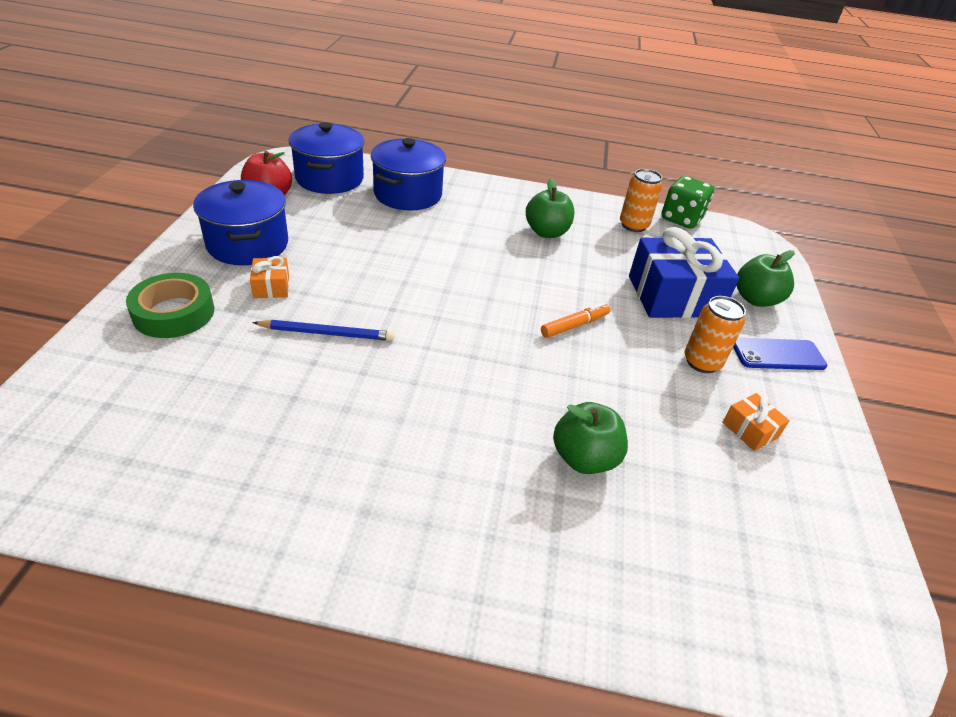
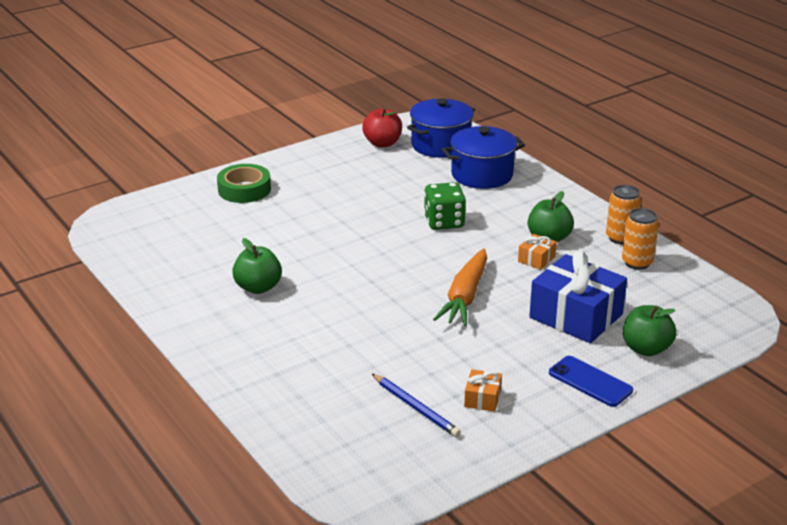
camera: 50 degrees right, 10 degrees down
(248, 244) = (329, 168): blue pot -> none
(271, 287) = (311, 197): orange gift -> orange gift (536, 259)
(327, 333) = (307, 233): blue pencil -> blue pencil (416, 407)
(574, 325) = (465, 297): orange marker -> orange carrot
(584, 458) = (354, 353): green apple -> green apple (258, 287)
(681, 219) = (695, 276): green dice -> green dice (444, 222)
(702, 362) = (520, 356): orange can -> orange can (620, 238)

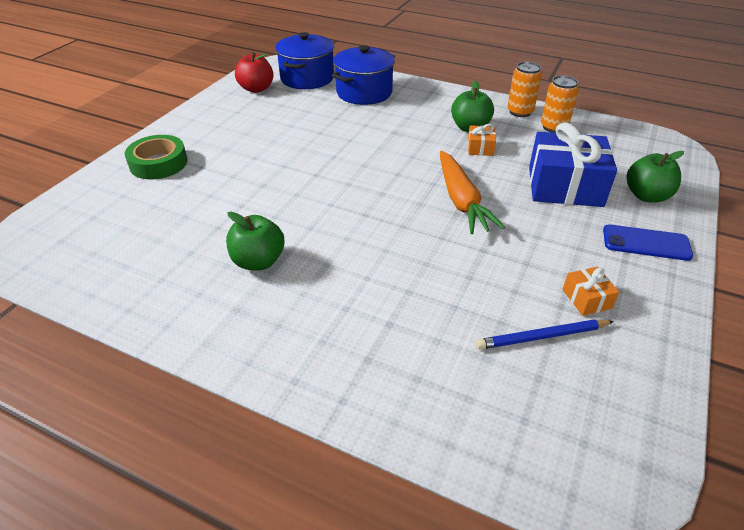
camera: 30 degrees left, 10 degrees up
(416, 407) = (542, 337): blue pencil -> blue pencil turned 150 degrees clockwise
(444, 222) = (374, 139): green dice -> none

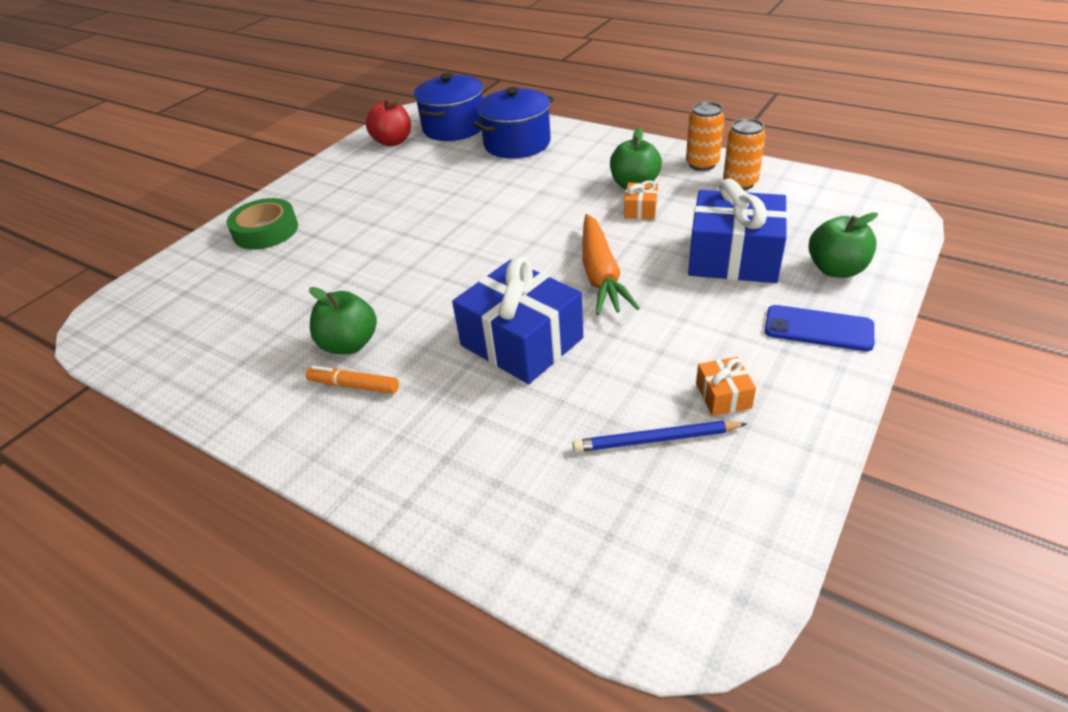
camera: 10 degrees right, 0 degrees up
(271, 298) = (354, 386): none -> orange marker
(409, 257) = (522, 341): none -> blue gift

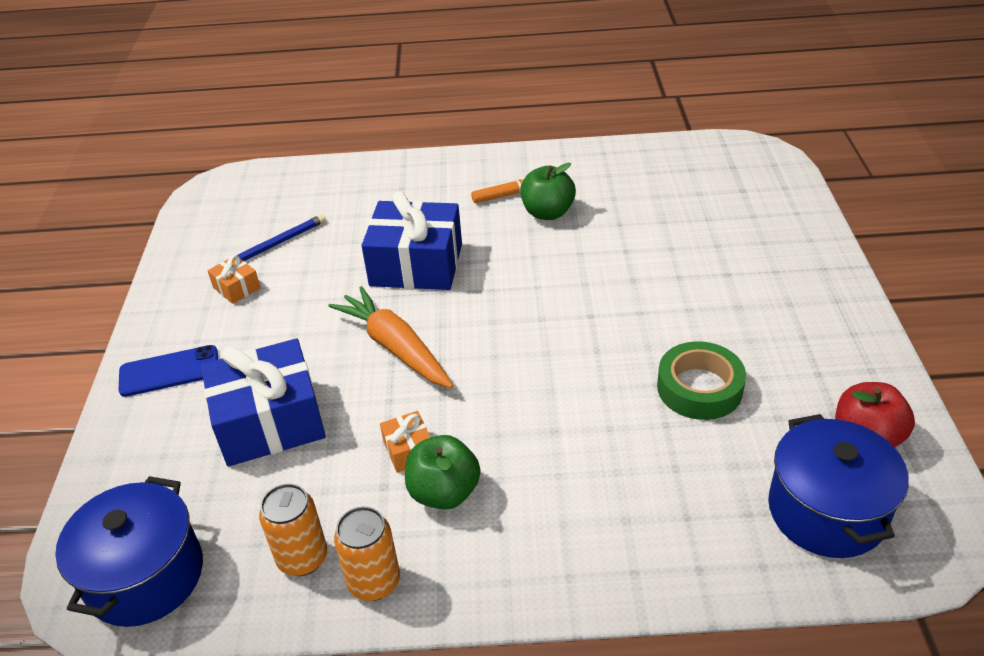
camera: 145 degrees right, 0 degrees up
(266, 231) = (780, 259): green tape -> green tape (699, 388)
(517, 143) = (684, 513): blue pot -> blue pot (145, 576)
(836, 269) = (156, 448): green apple -> none

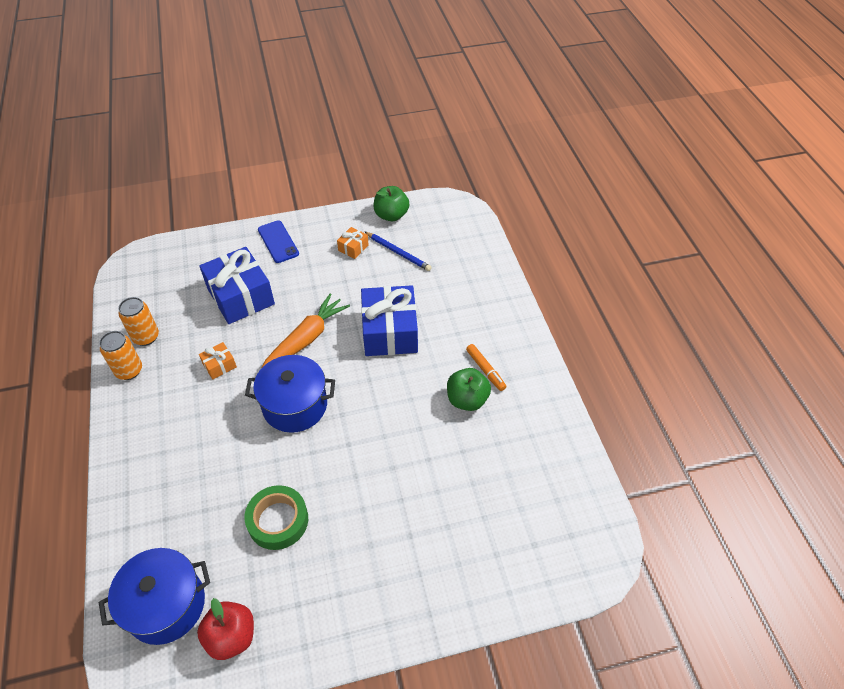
camera: 75 degrees right, 10 degrees up
(145, 576) = (139, 280): blue pot -> blue pot (295, 405)
(444, 492) = (187, 389): green apple -> green apple (391, 215)

